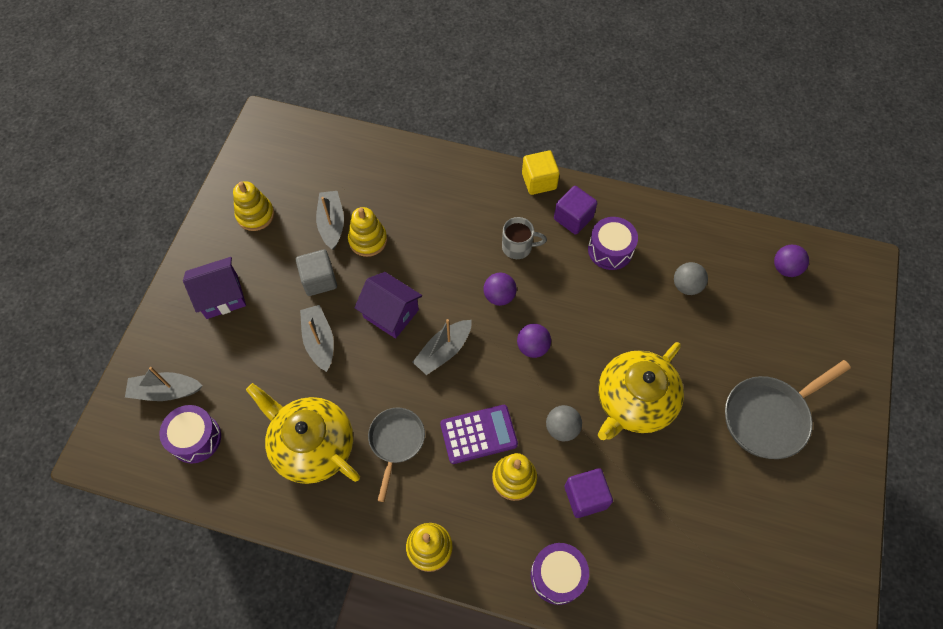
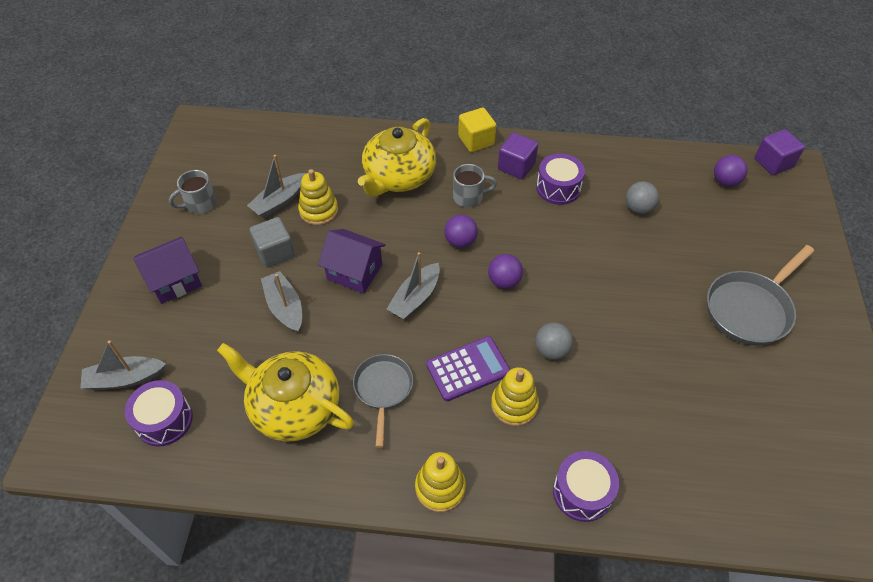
camera: 10 degrees left, 10 degrees down
(255, 215) = (199, 204): yellow stacking toy -> grey mug
(331, 223) = (279, 201): grey boat -> grey boat turned 120 degrees counterclockwise
(585, 497) = (591, 410): purple cube -> purple cube (773, 163)
(634, 401) = (616, 315): yellow teapot -> yellow teapot (398, 177)

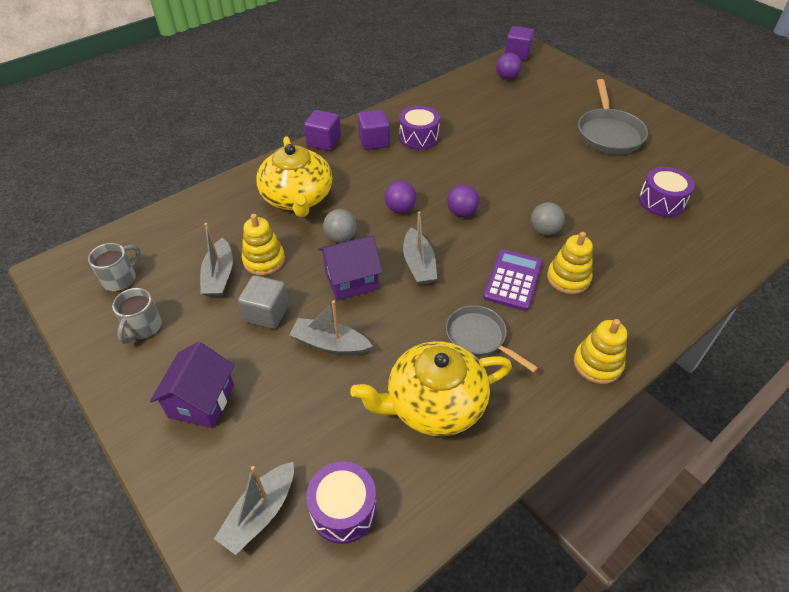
camera: 45 degrees left, 5 degrees down
(469, 197) = (368, 178): grey mug -> grey mug (120, 278)
(476, 140) = (324, 142): yellow cube -> purple cube
(582, 492) = (669, 294): purple drum -> purple drum (661, 202)
(638, 208) = (481, 119): grey ball -> grey ball (341, 237)

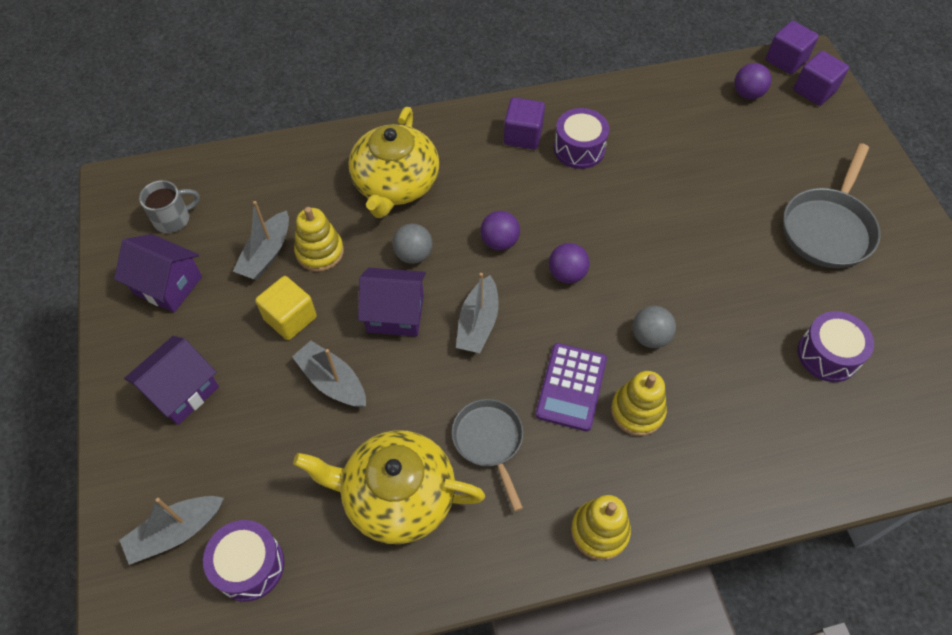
camera: 25 degrees right, 10 degrees up
(143, 327) = (168, 285): grey mug -> purple house
(267, 313) = (290, 318): grey cube -> yellow cube
(324, 142) = (465, 116): purple cube -> purple cube (814, 91)
(513, 280) = (571, 387): purple calculator -> purple calculator turned 150 degrees clockwise

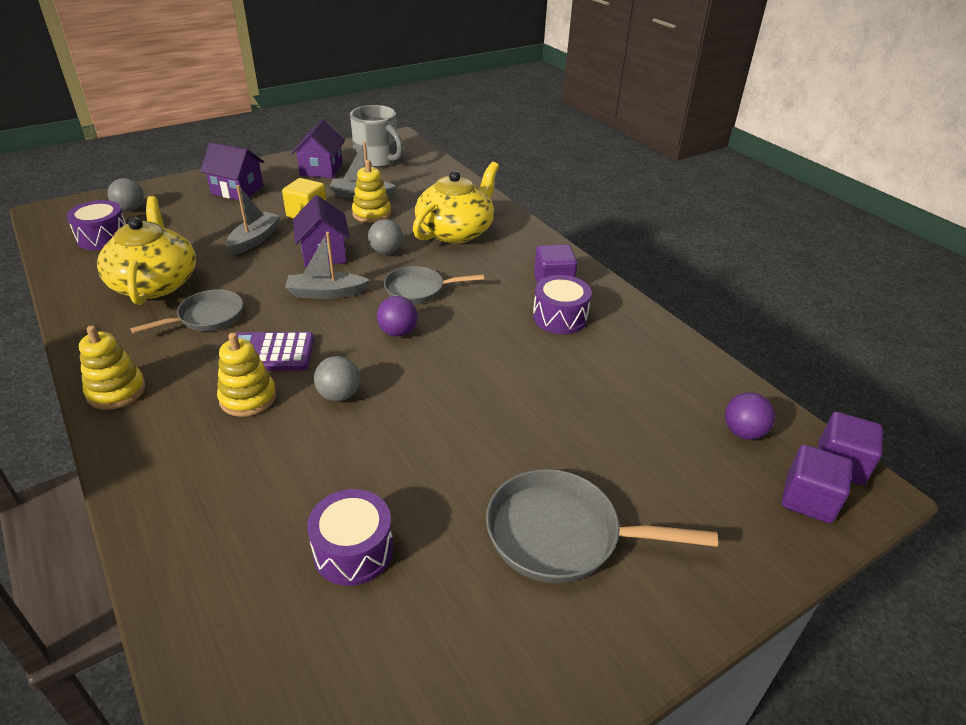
camera: 70 degrees right, 20 degrees down
(173, 219) = (378, 160): grey mug -> grey mug, size x1.64
(176, 532) = (130, 209): grey boat -> grey ball
(395, 184) = (456, 231): yellow teapot -> yellow teapot turned 135 degrees clockwise
(499, 242) = (419, 290): purple ball -> grey pan

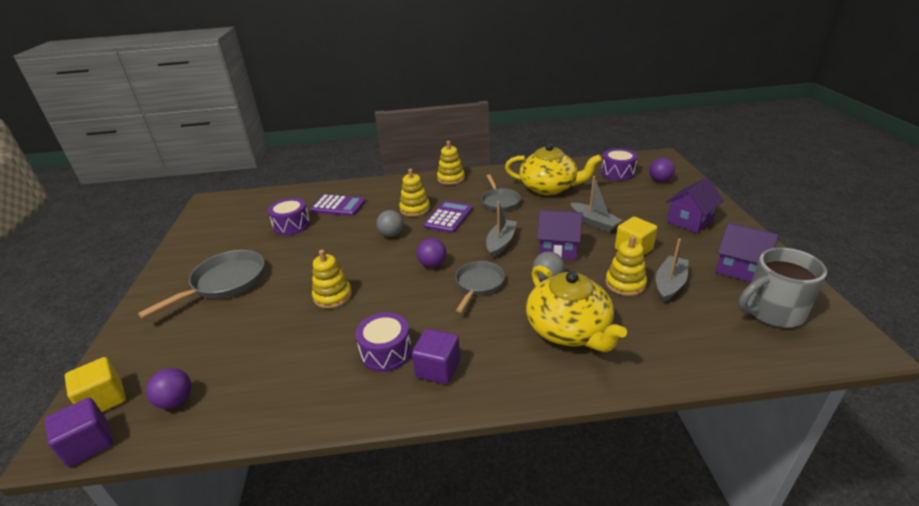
camera: 120 degrees right, 5 degrees down
(130, 209) = (659, 180): grey ball -> purple ball
(256, 512) = (338, 206): none -> purple calculator
(509, 392) = (333, 296): none -> yellow stacking toy
(808, 499) = (104, 399): purple cube -> yellow cube

